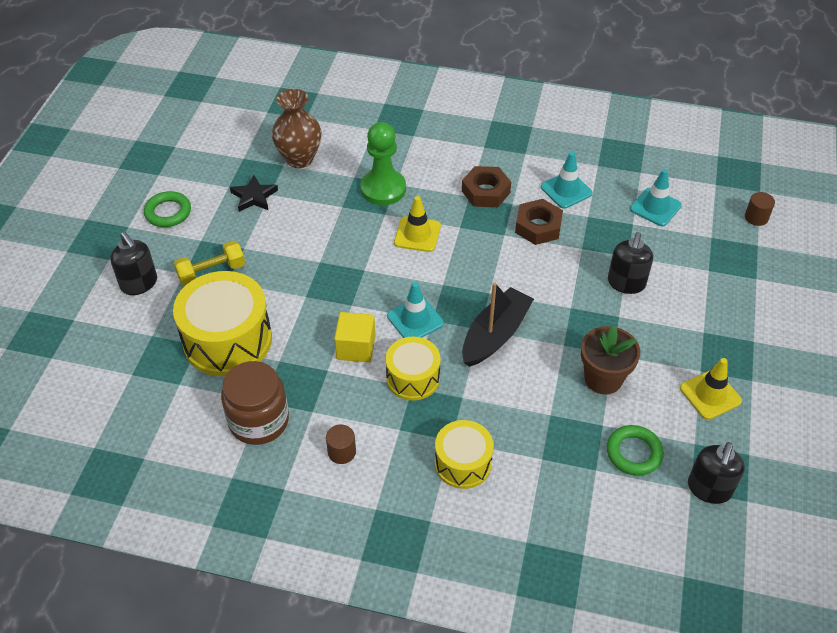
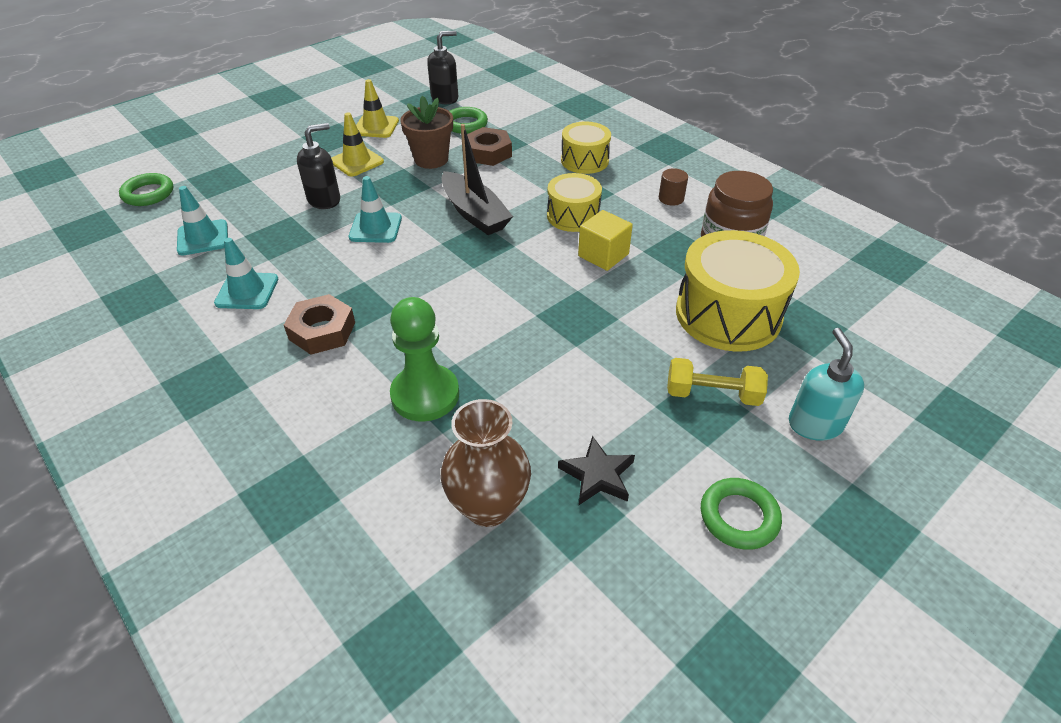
camera: 145 degrees left, 5 degrees down
(139, 284) = (814, 424): black soap dispenser -> turquoise soap dispenser
(415, 320) = (529, 252): turquoise traffic cone -> turquoise traffic cone (375, 228)
(417, 234) = (445, 322): yellow traffic cone -> yellow traffic cone (357, 162)
(495, 335) = (474, 213): black boat -> black boat turned 105 degrees counterclockwise
(538, 226) = (324, 272): brown nut -> brown nut (488, 153)
(756, 217) = (148, 194): brown cylinder -> green ring

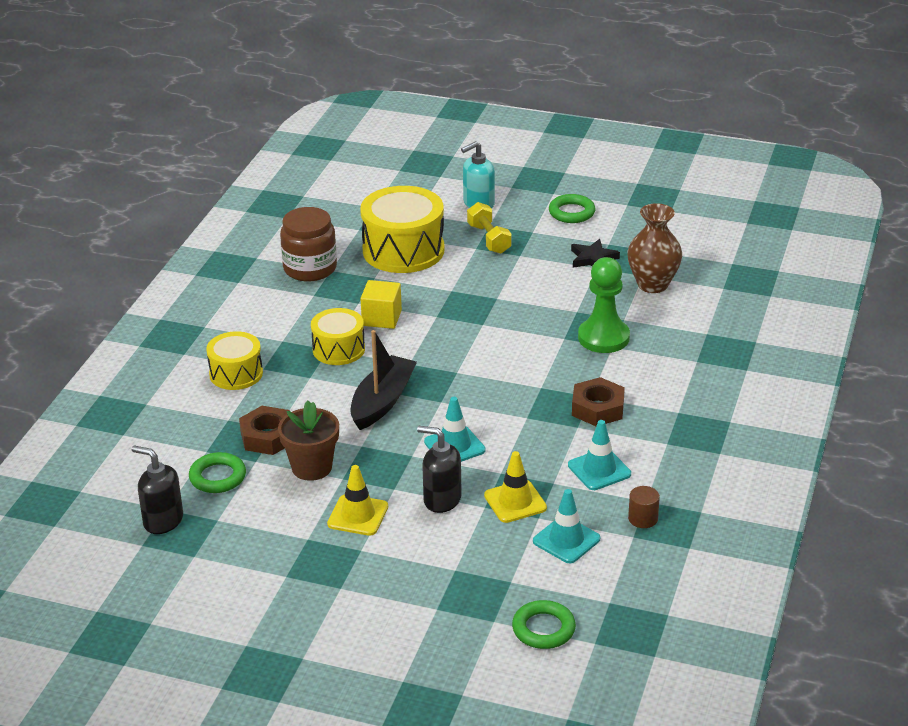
camera: 120 degrees left, 10 degrees down
(376, 127) = (274, 540): yellow traffic cone -> yellow traffic cone (515, 502)
(671, 198) = (266, 310): brown cylinder -> brown cylinder (643, 518)

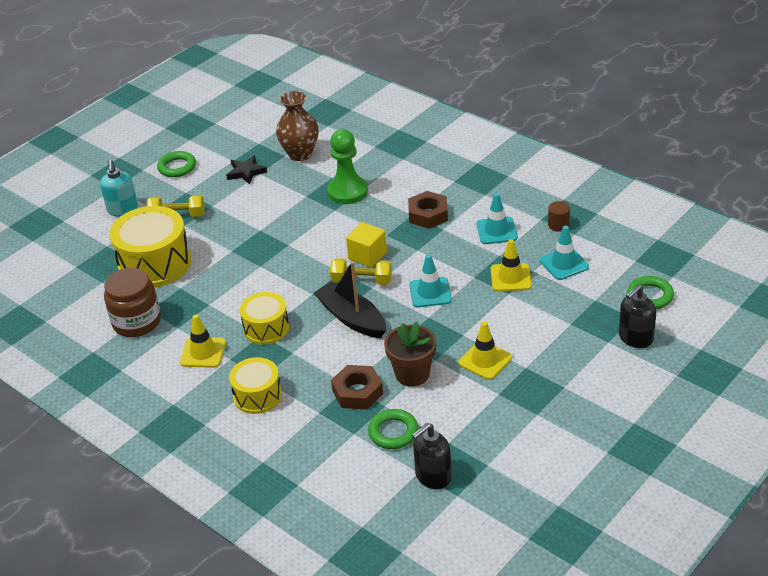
camera: 65 degrees left, 5 degrees up
(284, 321) = (203, 352): none -> yellow traffic cone
(381, 318) = (240, 295): yellow cube -> yellow cube (367, 255)
(442, 500) = (489, 313): black soap dispenser -> black soap dispenser (635, 338)
(449, 391) = (361, 281): none -> yellow dumbbell

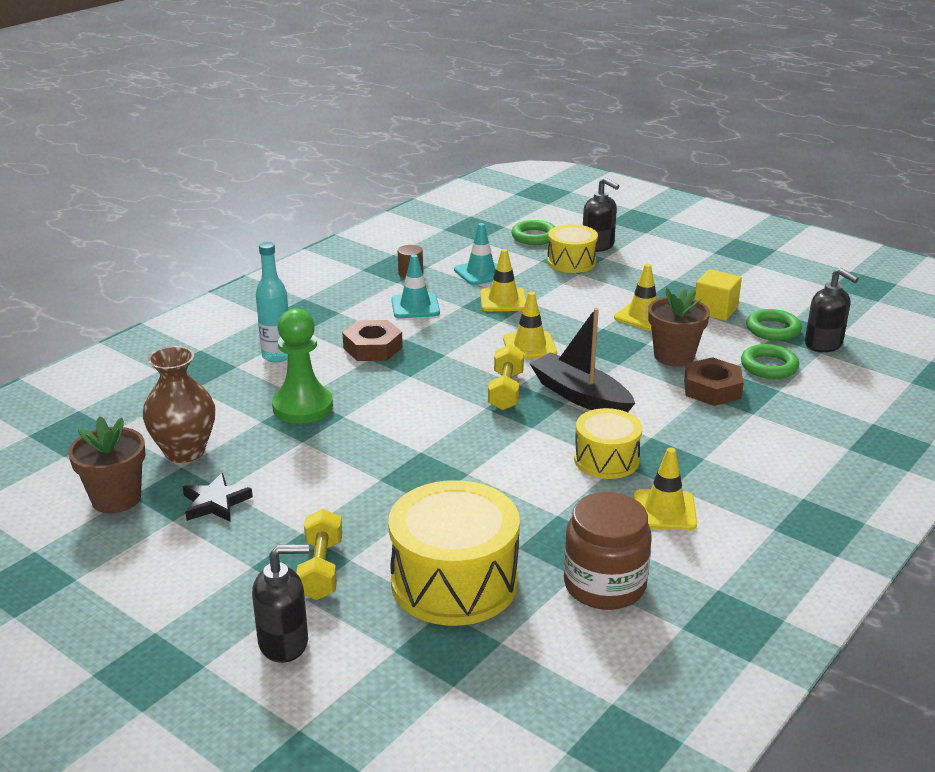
camera: 95 degrees left, 10 degrees down
(123, 209) = (284, 643): turquoise soap dispenser -> black soap dispenser
(177, 167) = (166, 585): green ring -> green ring (773, 329)
(256, 139) = (116, 499): none -> brown flower pot
(257, 396) = (738, 459): yellow drum -> yellow drum (571, 262)
(352, 318) = (580, 396): black boat -> black boat turned 90 degrees clockwise
(367, 255) = (453, 388): yellow cube -> yellow cube (715, 310)
(416, 173) = (277, 356): none -> turquoise bottle
(430, 292) = (529, 346): turquoise traffic cone -> yellow traffic cone

